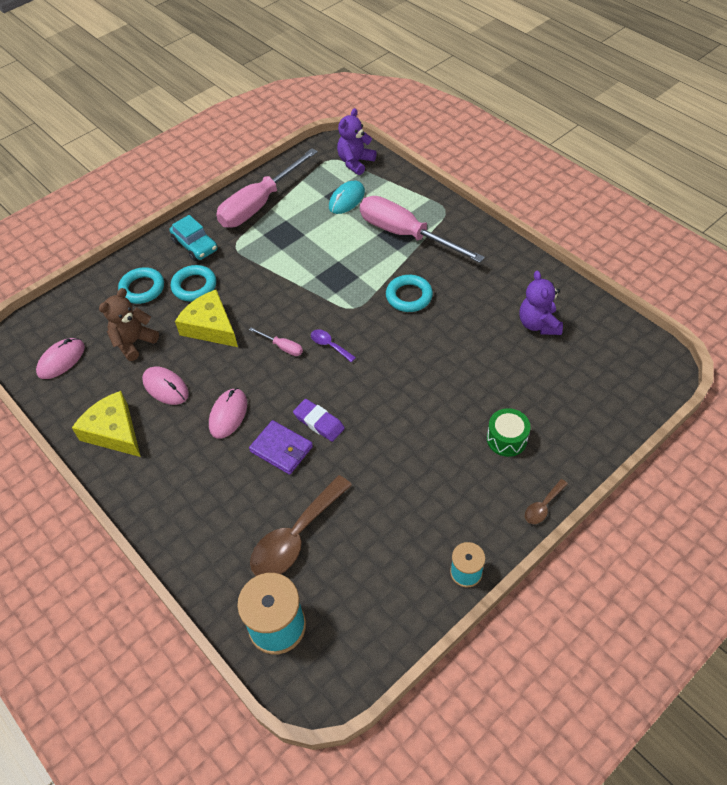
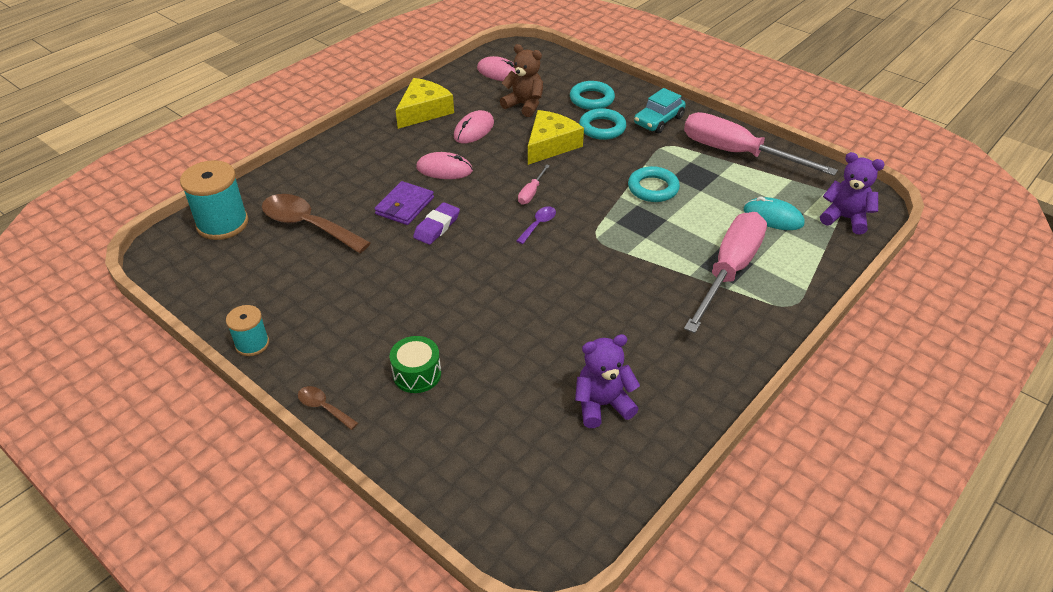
camera: 80 degrees right, 10 degrees down
(409, 296) = (624, 280): turquoise ring -> turquoise ring (653, 188)

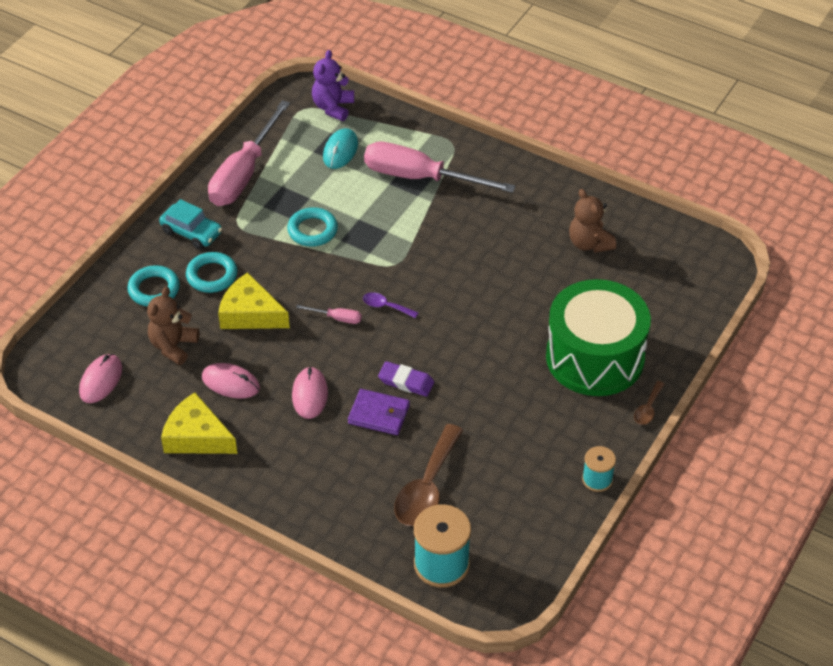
camera: 100 degrees left, 5 degrees up
(417, 374) = (595, 357): green drum -> green drum, size x2.44
(602, 405) = (589, 243): purple teddy bear -> brown teddy bear

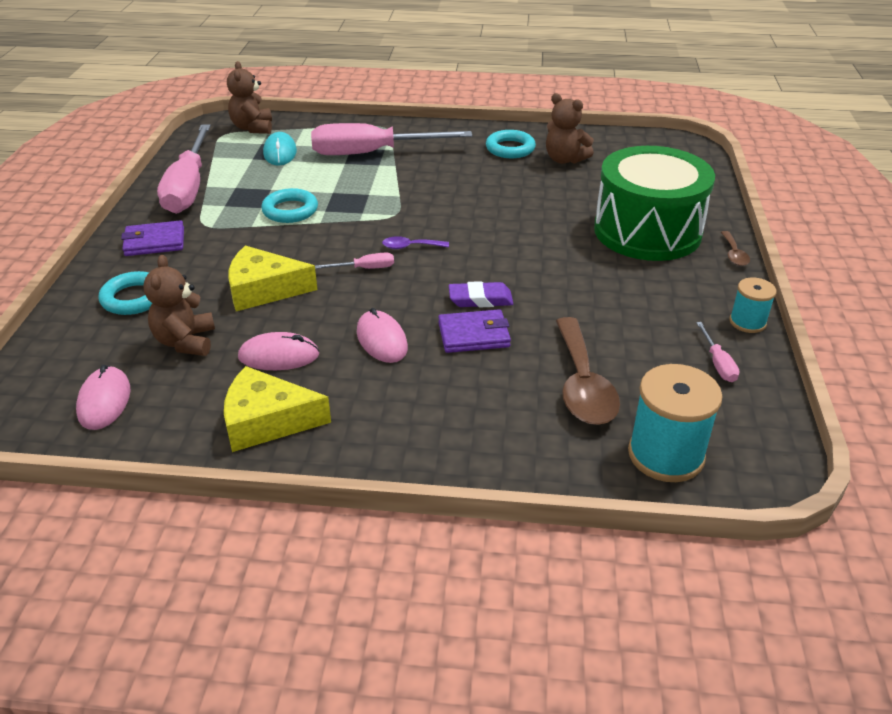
camera: 25 degrees left, 10 degrees down
(191, 232) = (154, 242): turquoise car -> purple wallet
(212, 275) = (198, 270): turquoise ring -> turquoise ring (510, 148)
(333, 107) = (253, 128): purple teddy bear -> brown teddy bear
(540, 507) = (718, 363): none -> pink screwdriver

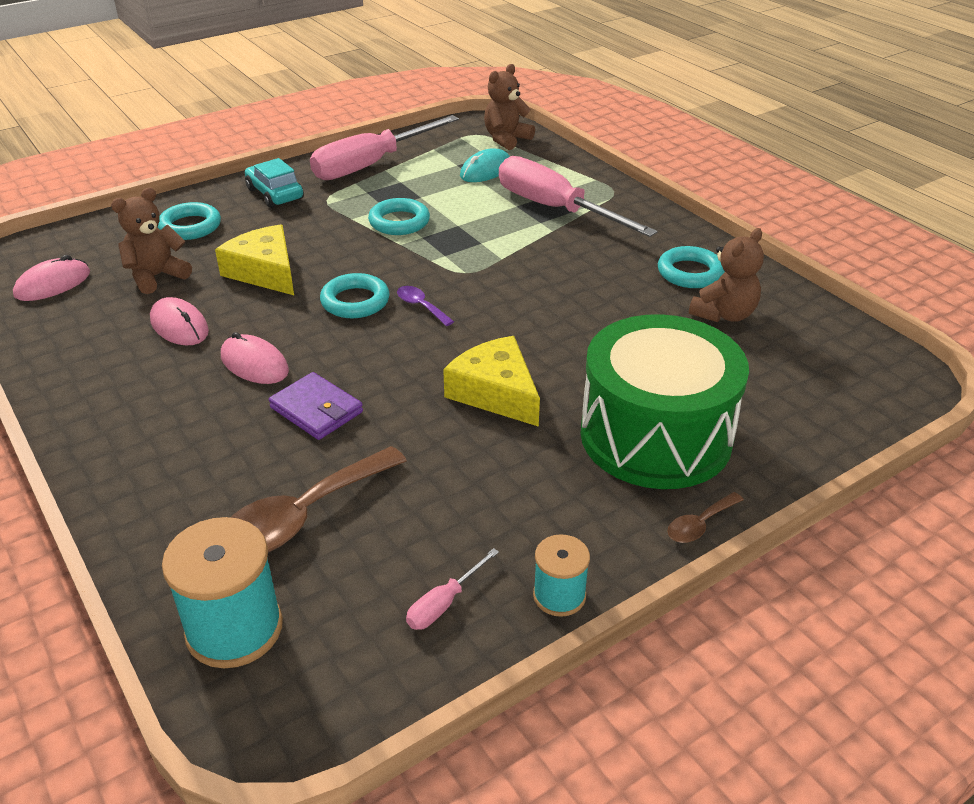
camera: 50 degrees right, 0 degrees up
(154, 242) = (275, 194): purple wallet -> turquoise car
(267, 421) = (88, 364): yellow cheese -> yellow cheese (495, 392)
(365, 268) = (355, 301): pink screwdriver -> turquoise ring
(382, 340) = (254, 364): pink mouse -> pink mouse turned 75 degrees counterclockwise
(480, 299) = (380, 386): purple eraser -> none
(564, 159) = (724, 314): brown teddy bear -> brown teddy bear turned 135 degrees counterclockwise

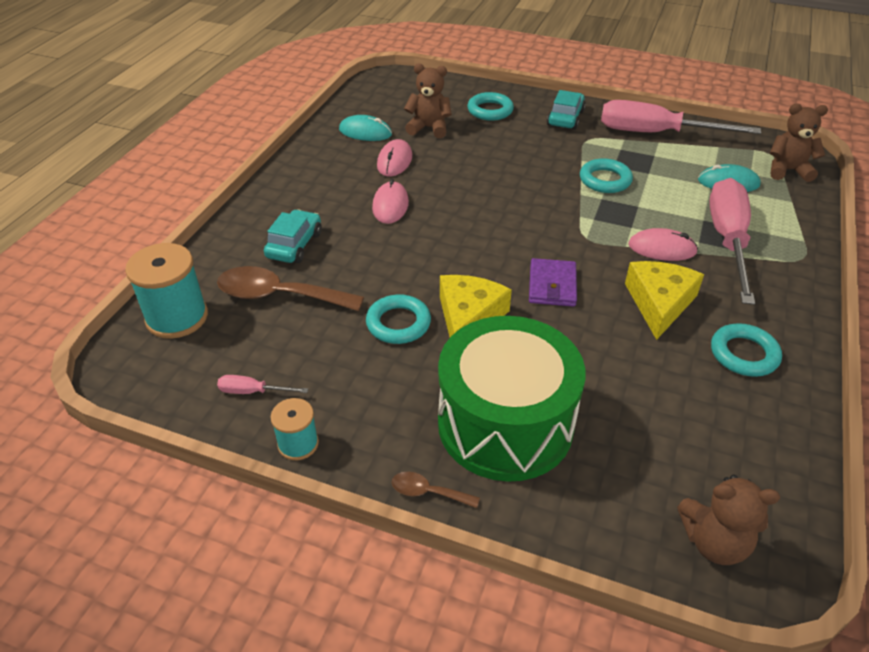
camera: 55 degrees right, 5 degrees up
(53, 284) = (383, 102): pink mouse -> pink mouse (662, 248)
(90, 322) = (365, 132): none -> turquoise mouse
(226, 466) = (294, 245): none -> turquoise car
(265, 271) = (480, 160): yellow cheese -> yellow cheese (659, 303)
(316, 410) = (373, 251): purple wallet -> purple wallet (552, 285)
(355, 301) = (494, 209): turquoise ring -> turquoise ring (398, 323)
(421, 306) = (522, 238): purple spoon -> none
(724, 314) = (710, 400): brown teddy bear -> brown teddy bear (714, 542)

